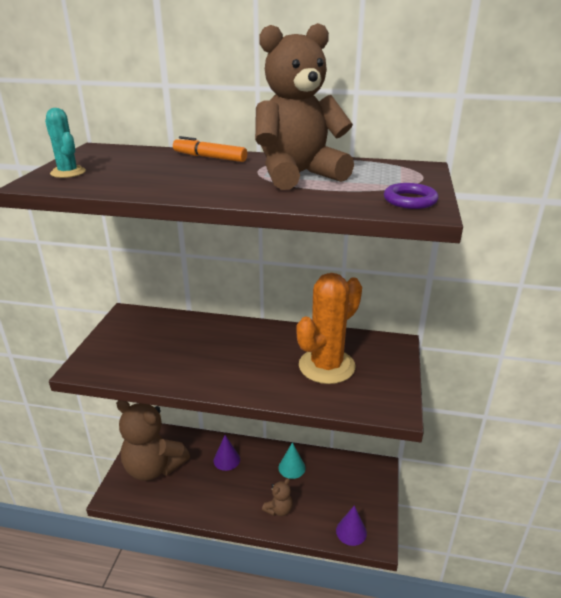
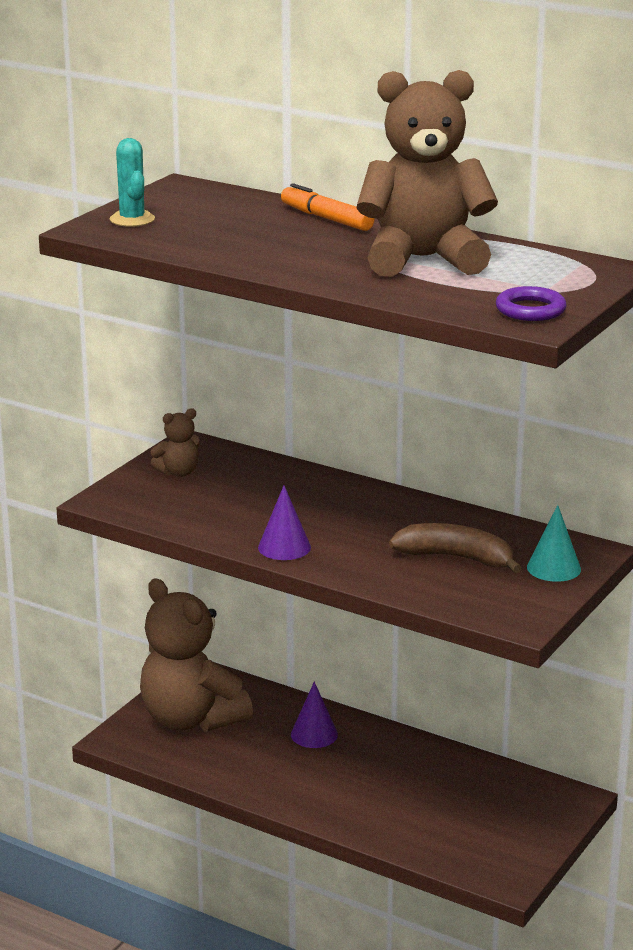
camera: 20 degrees right, 5 degrees down
(279, 509) = (369, 811): brown teddy bear -> brown teddy bear (178, 472)
(291, 467) = (419, 766): turquoise cone -> turquoise cone (553, 568)
(326, 366) = (456, 558): orange cactus -> brown banana
(351, 531) = (472, 860): purple cone -> purple cone (284, 547)

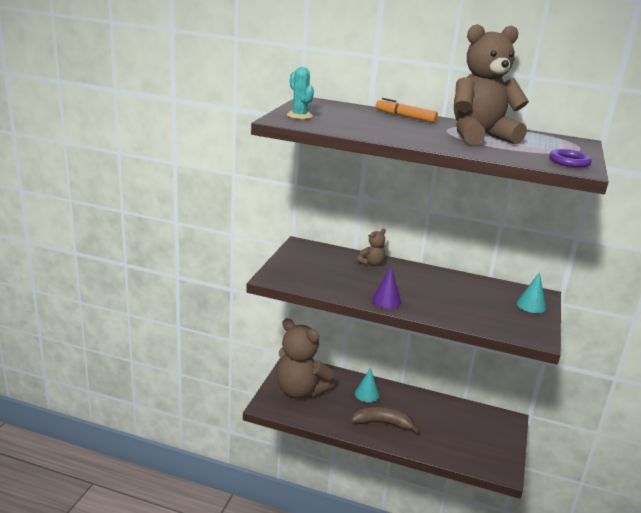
camera: 15 degrees left, 0 degrees up
(178, 472) = (303, 260): brown teddy bear -> brown teddy bear (371, 263)
(314, 734) = (367, 394): purple cone -> turquoise cone
(456, 558) = (479, 302): brown banana -> brown banana (383, 423)

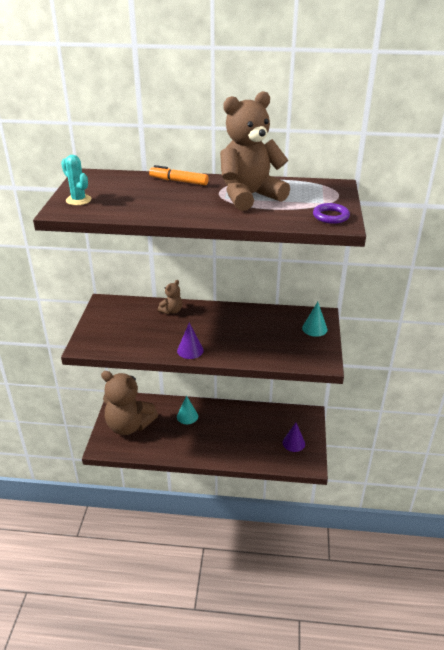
camera: 10 degrees left, 10 degrees up
(383, 423) = (205, 442): brown banana -> none
(486, 445) = (293, 443): none -> purple cone

